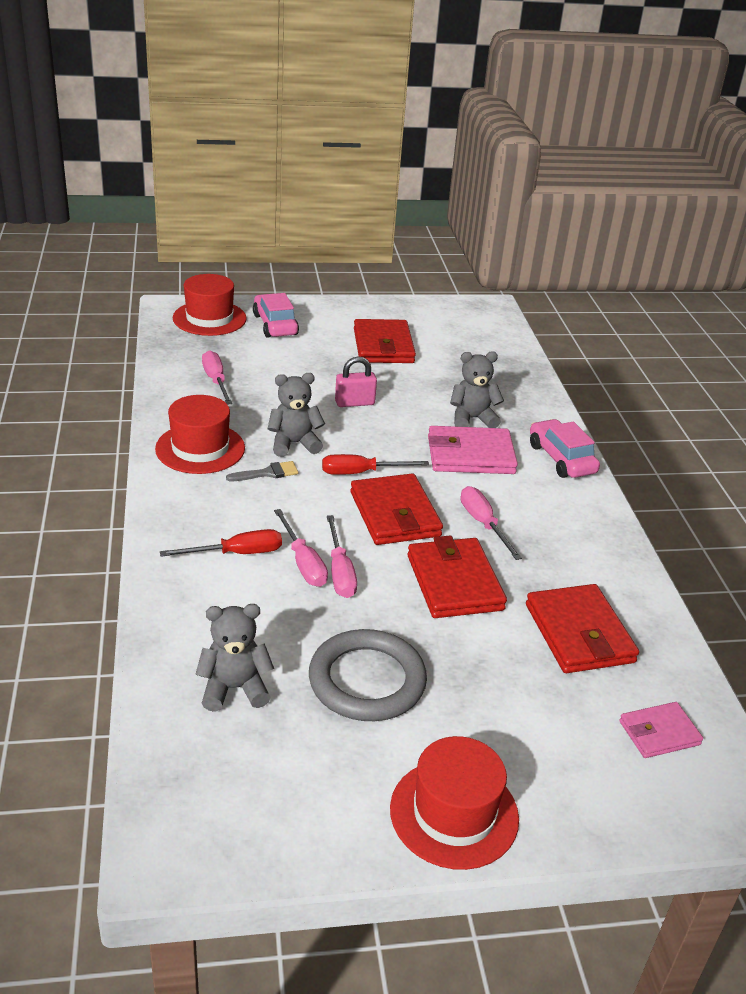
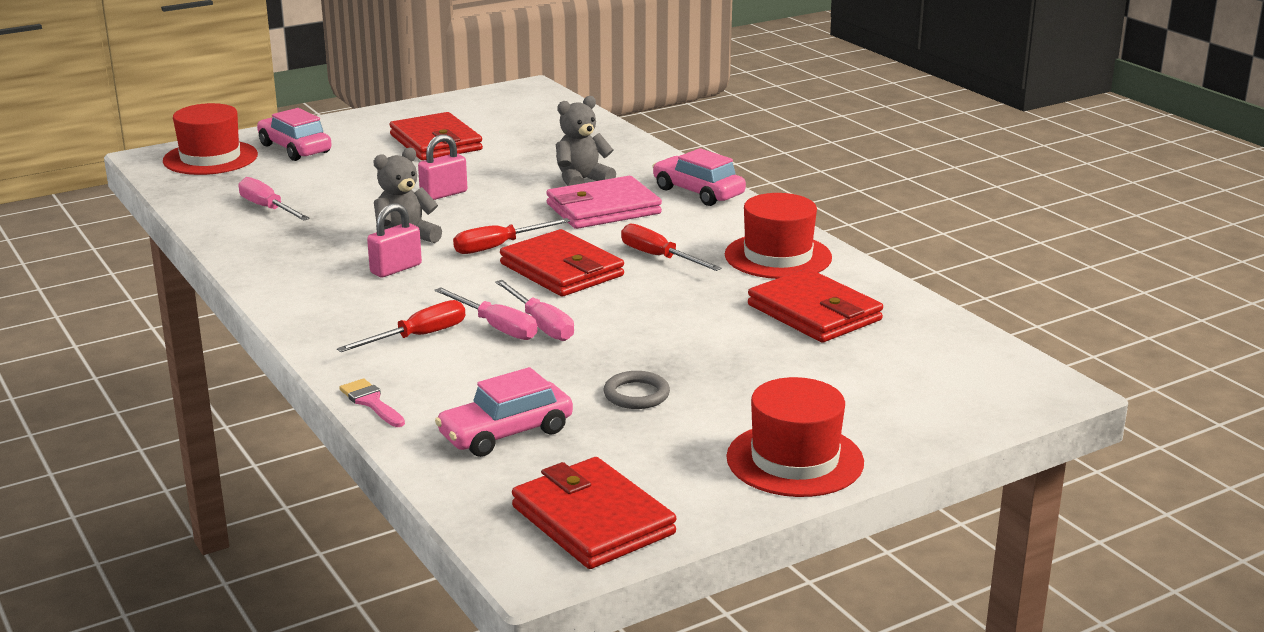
camera: 20 degrees left, 10 degrees down
(155, 615) = (371, 402): none -> pink brush
(200, 448) = (300, 266): red hat -> red hat (778, 256)
(234, 688) = (506, 433): grey teddy bear -> pink car
(267, 473) = (396, 269): grey brush -> pink padlock
(367, 680) = (636, 394): grey ring -> grey ring, size x0.51
(454, 582) = (665, 305): red wallet -> red wallet (593, 520)
(483, 524) = (659, 257): pink screwdriver -> red screwdriver
(659, 733) = (938, 361): pink wallet -> none

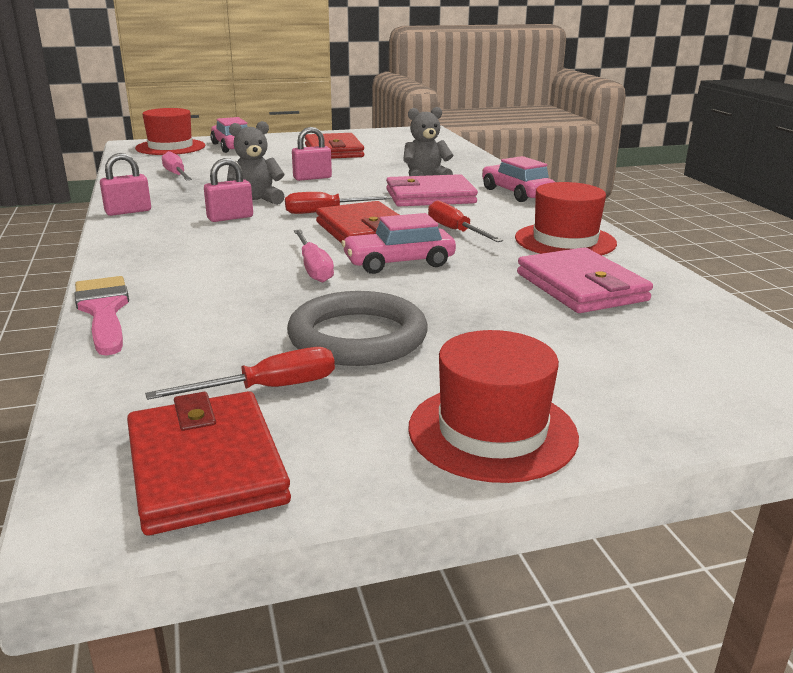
camera: 15 degrees right, 0 degrees up
(266, 274) = (128, 211): none -> pink padlock
(371, 402) = (104, 311): pink brush -> pink brush, size x1.71
(418, 337) = (199, 265): red screwdriver -> red screwdriver (268, 389)
(496, 327) = (272, 265): pink screwdriver -> none
(506, 433) = (198, 355): pink car -> pink car (399, 263)
(636, 394) = (357, 337): grey ring -> grey ring, size x1.97
(814, 313) = (581, 287): red wallet -> pink wallet

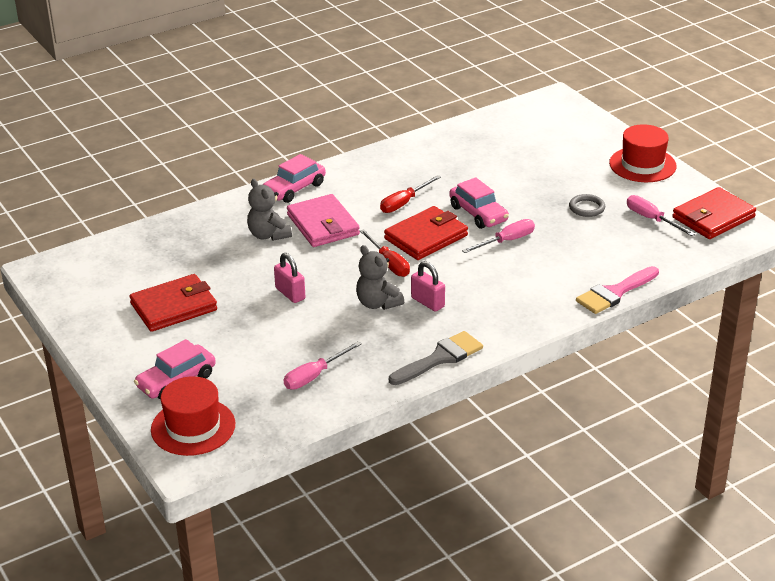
camera: 105 degrees left, 10 degrees up
(128, 211) = (440, 358): pink padlock -> grey brush
(268, 389) = (651, 219): red screwdriver -> pink screwdriver
(357, 337) = (586, 208): grey ring -> grey ring, size x0.51
(565, 241) = (402, 163): red hat -> none
(581, 287) = (479, 154): pink wallet -> none

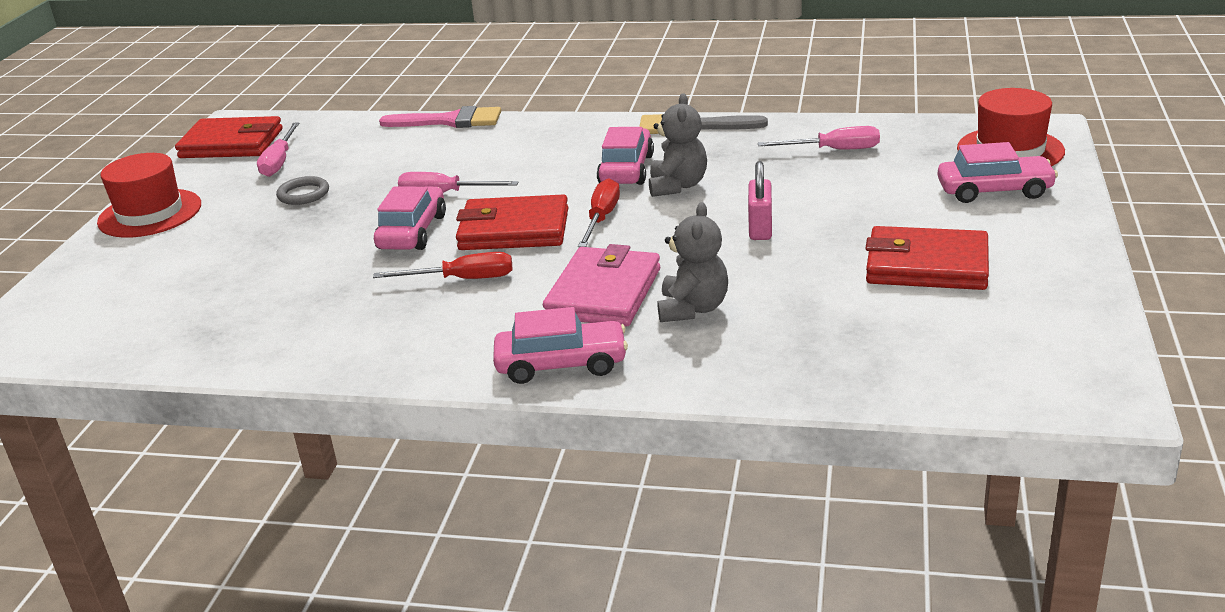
camera: 135 degrees left, 5 degrees down
(427, 302) = (626, 170): pink padlock -> pink car

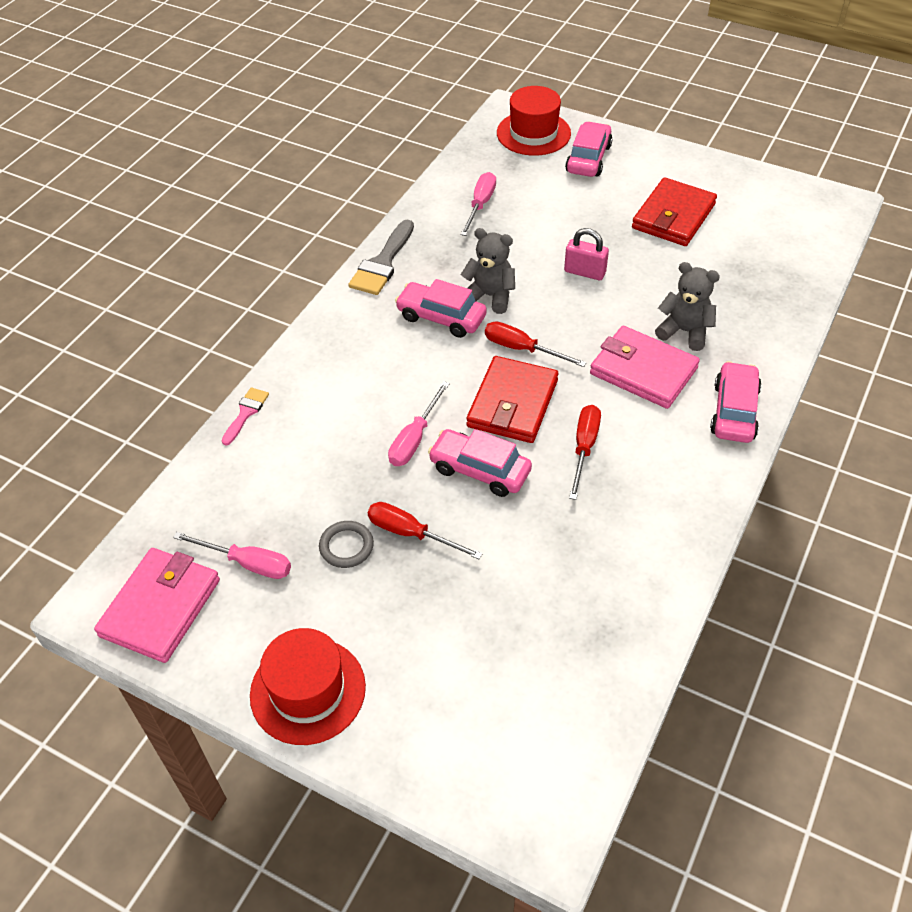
camera: 75 degrees left, 20 degrees up
(231, 144) = (160, 608): red wallet -> pink wallet
(323, 217) = (411, 533): none -> red screwdriver
(450, 121) = (246, 413): pink brush -> pink brush, size x0.59

